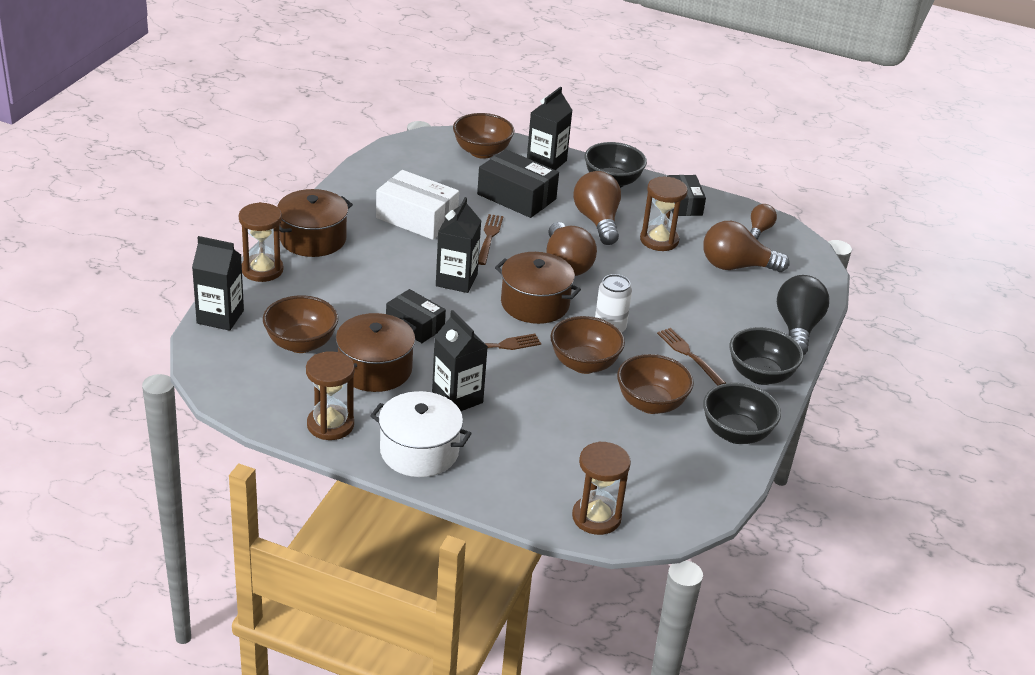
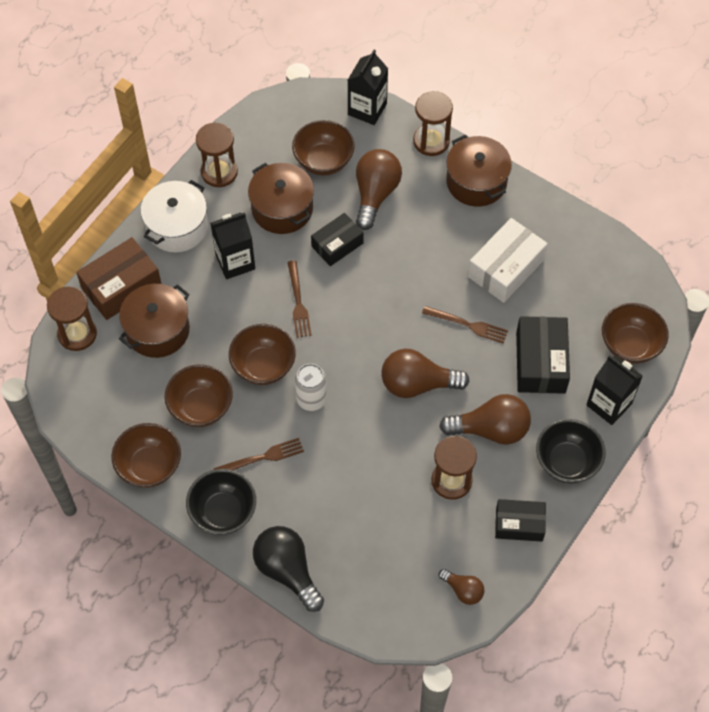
camera: 105 degrees right, 25 degrees up
(456, 280) = (400, 286): black carton -> none
(516, 197) = (540, 362): black box -> black box turned 45 degrees counterclockwise
(518, 488) = (121, 286): none -> brown box
(535, 303) = (357, 344): brown pot -> brown pot (157, 330)
(736, 266) = (398, 544): brown light bulb -> brown light bulb (375, 194)
(736, 433) = (149, 466): black bowl -> brown bowl
(797, 328) = (287, 571): black light bulb -> black light bulb turned 150 degrees counterclockwise

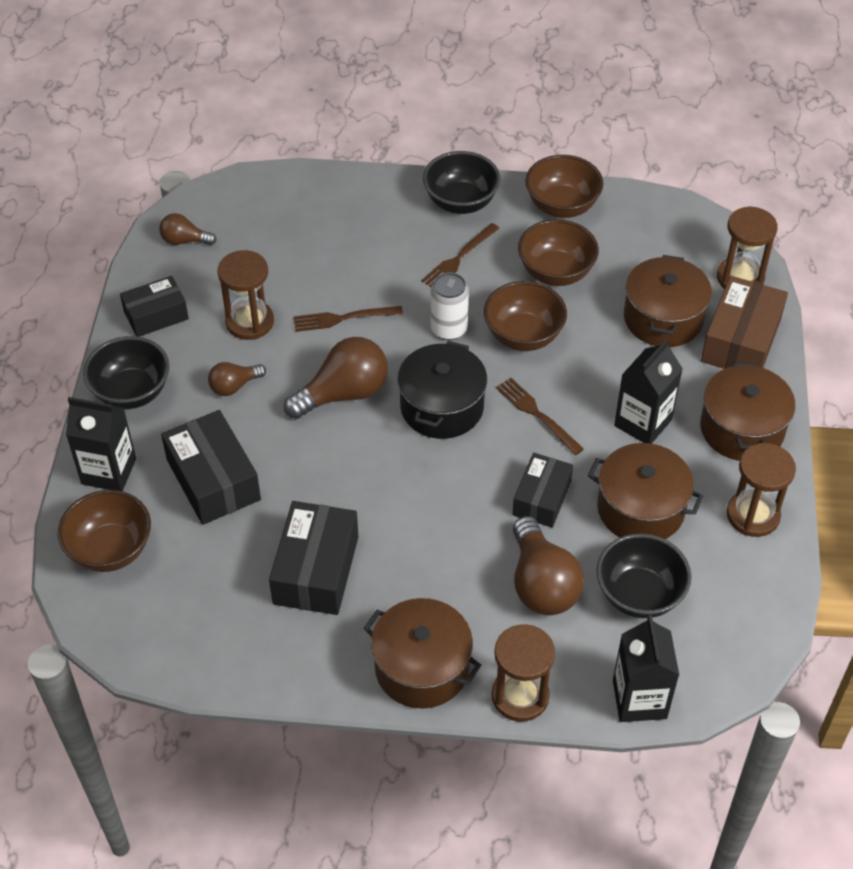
camera: 150 degrees right, 10 degrees down
(177, 227) = (741, 429): white pot -> brown pot
(287, 571) = (365, 186): black light bulb -> none
(323, 161) = (639, 594): brown bowl -> black bowl
(357, 340) = (441, 407): none -> black pot
(468, 325) = (323, 481): brown fork -> brown fork (342, 318)
(491, 429) = (234, 386): brown light bulb -> brown light bulb, size x0.55
(505, 268) = (316, 570): white box -> black box

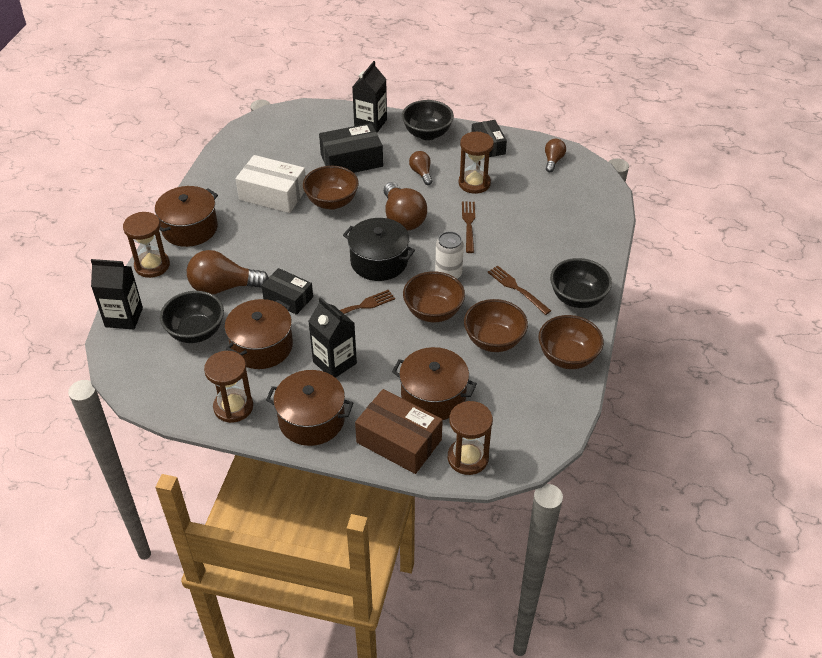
camera: 100 degrees right, 5 degrees down
(110, 550) = (316, 122): brown bowl -> brown bowl (332, 202)
(316, 570) = (273, 194): black box -> white box

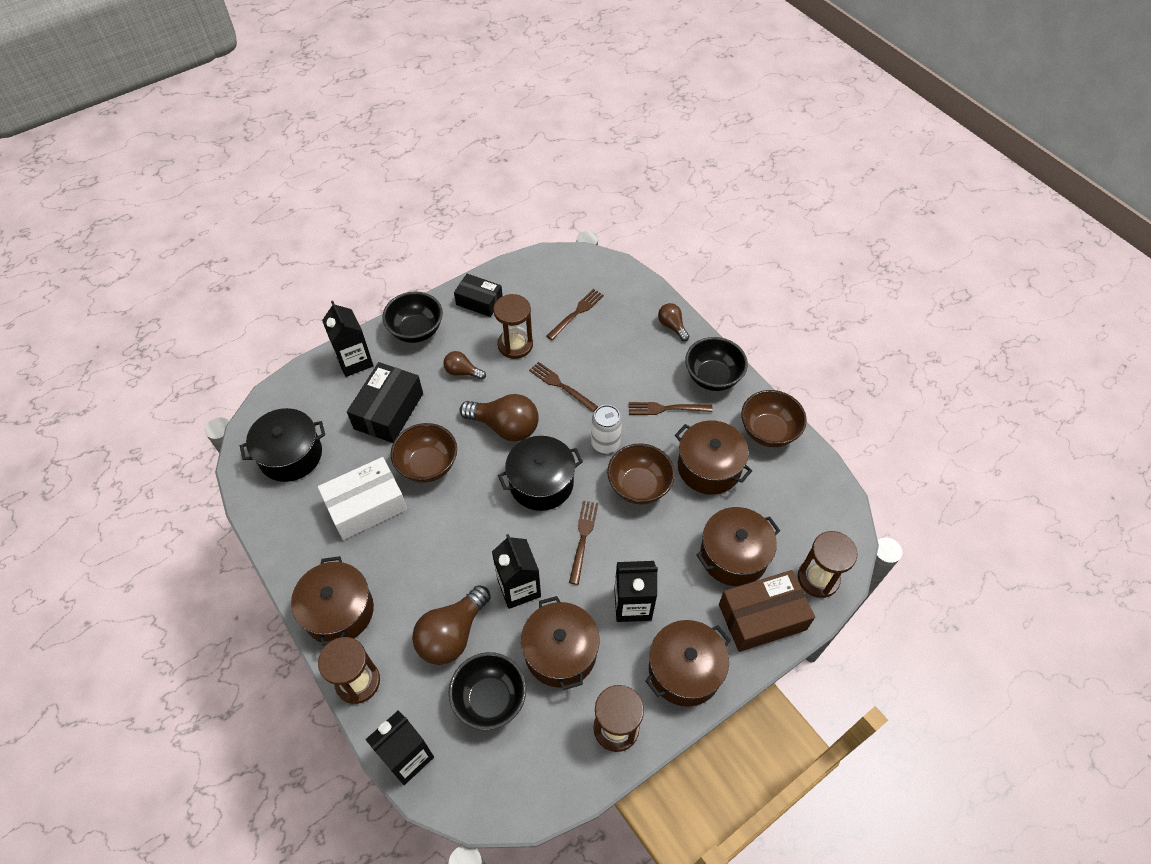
camera: 50 degrees left, 10 degrees up
(272, 142) = (290, 455): none -> black pot
(288, 298) = (519, 588): black box -> black carton
(494, 340) = (709, 467): brown bowl -> brown pot
(541, 195) = (577, 312): none -> brown fork
(553, 160) = (544, 274): brown light bulb -> brown light bulb (672, 326)

